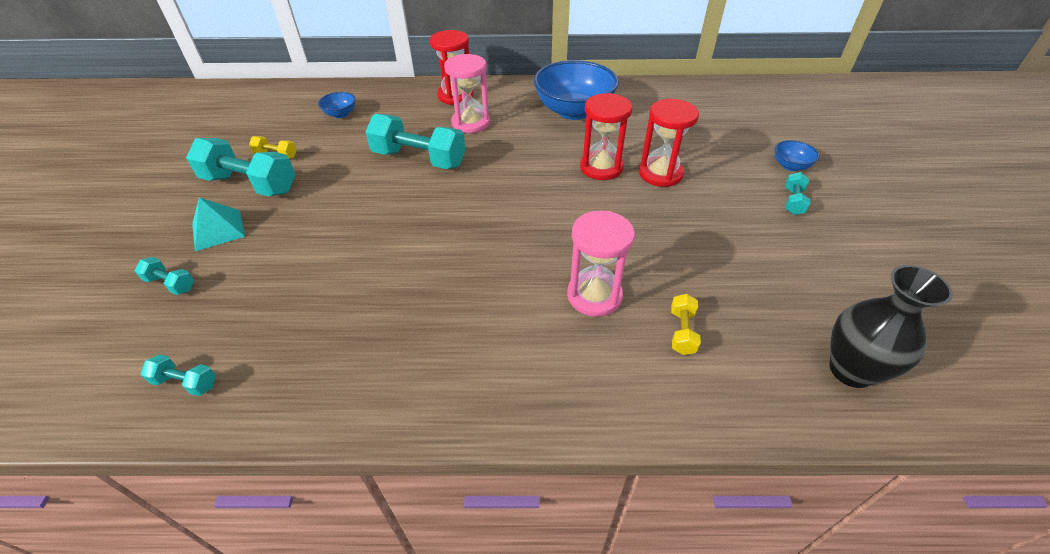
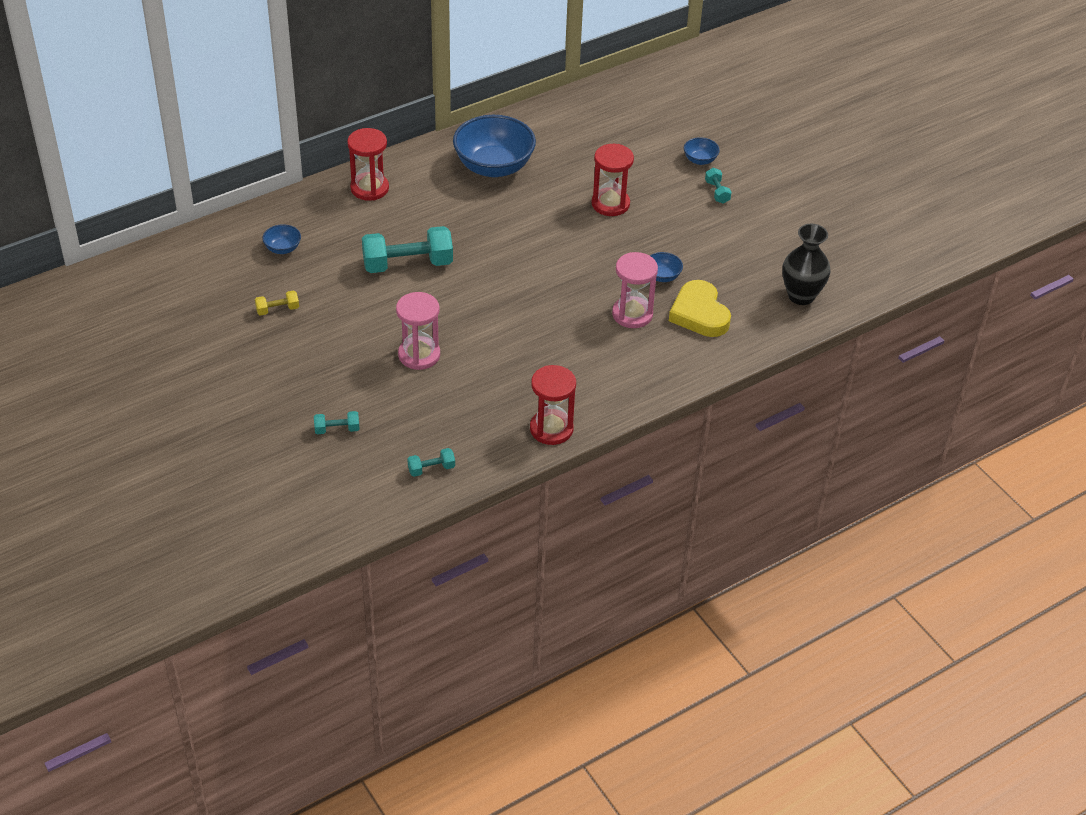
camera: 35 degrees left, 0 degrees up
(218, 230) = (317, 383): turquoise pyramid -> none
(250, 184) = (291, 342): turquoise dumbbell -> none
(470, 123) = (415, 213): pink hourglass -> pink hourglass (419, 355)
(601, 167) = (562, 215): red hourglass -> red hourglass (551, 429)
(665, 266) = (662, 276): none -> blue bowl
(682, 332) = (699, 313): yellow dumbbell -> yellow heart

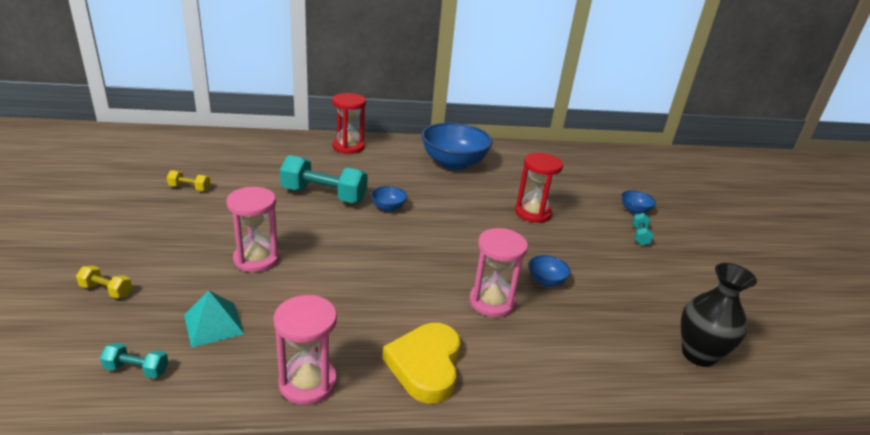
camera: 25 degrees right, 15 degrees down
(283, 248) = (245, 157): blue bowl -> blue bowl (388, 207)
(337, 429) = (106, 290): turquoise dumbbell -> yellow dumbbell
(446, 419) = (213, 324): none -> turquoise pyramid
(551, 429) = (308, 383): red hourglass -> pink hourglass
(699, 313) = (566, 328): yellow heart -> yellow heart (425, 365)

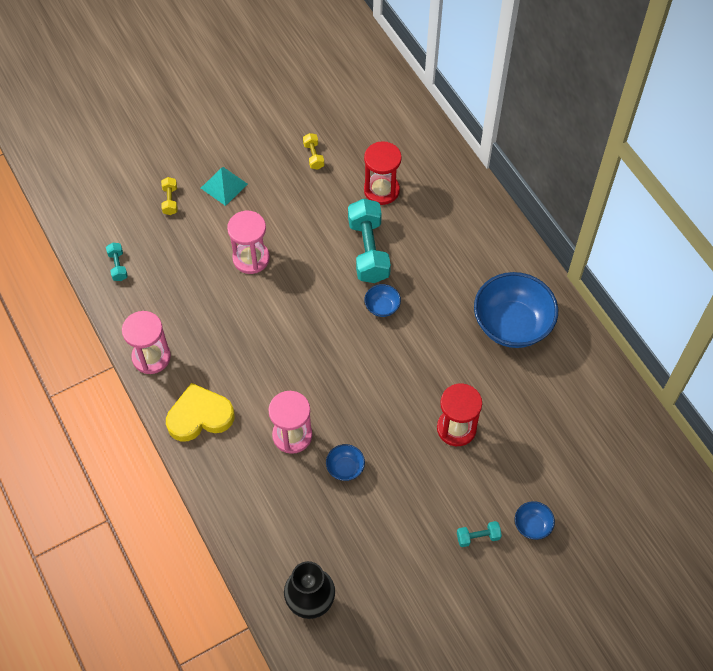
camera: 70 degrees right, 30 degrees up
(213, 324) = (172, 277): turquoise pyramid -> turquoise pyramid (224, 186)
(348, 147) = (475, 220): red hourglass -> red hourglass (381, 190)

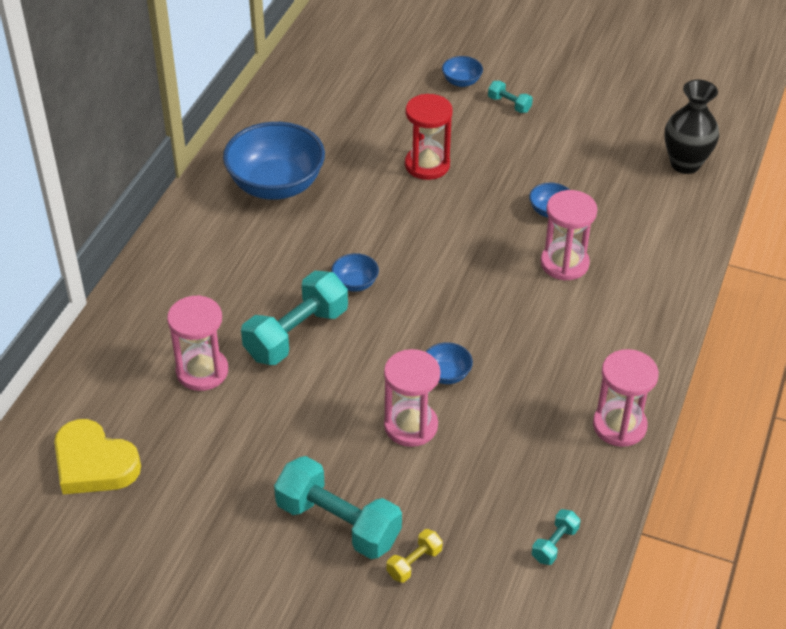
camera: 130 degrees left, 15 degrees down
(200, 416) = (629, 341): yellow heart -> yellow heart (94, 463)
(224, 186) = (338, 523): turquoise pyramid -> turquoise dumbbell
(268, 301) = (446, 374): none -> blue bowl
(313, 156) = (208, 465): yellow dumbbell -> none
(381, 190) = (202, 371): red hourglass -> pink hourglass

